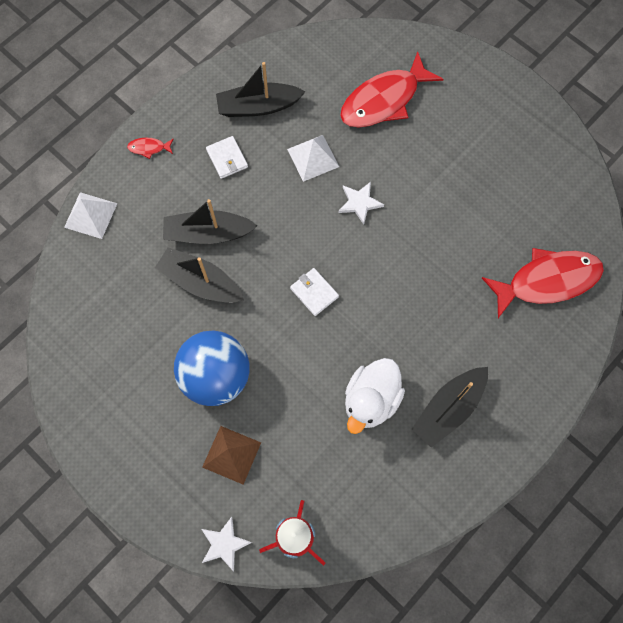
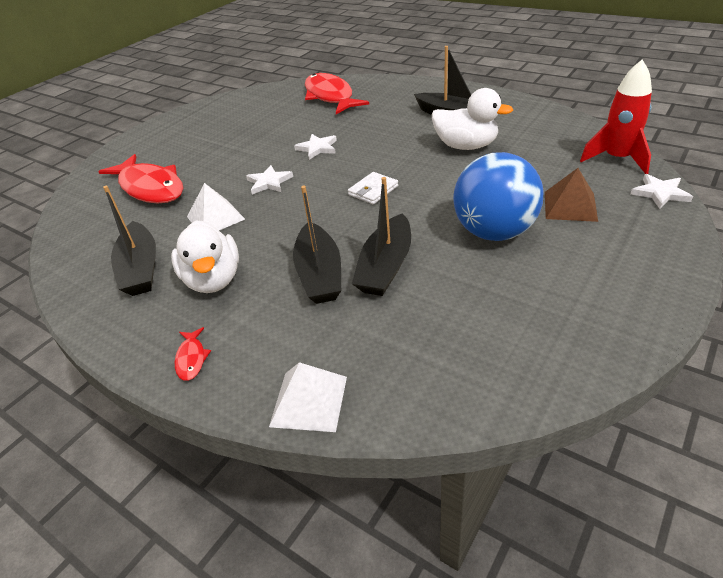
camera: 95 degrees left, 30 degrees down
(227, 158) = (213, 279): white wallet -> white duck
(415, 253) = (317, 148): none -> white star

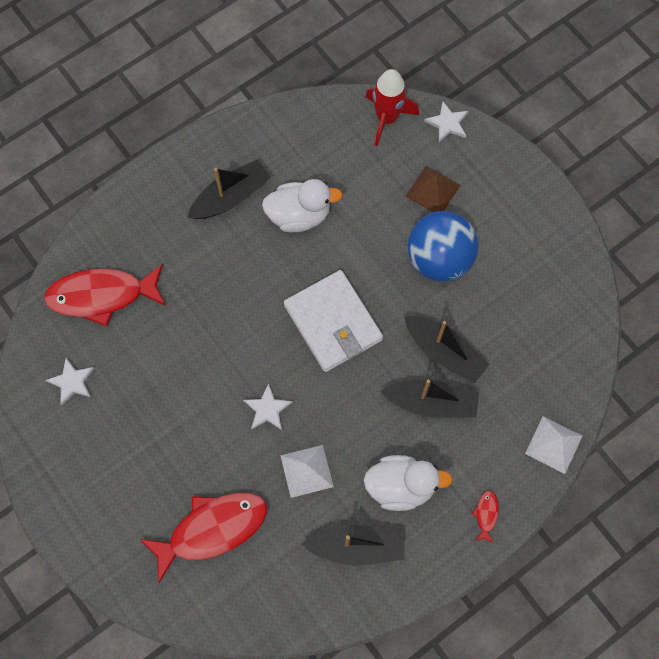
camera: 75 degrees left, 30 degrees up
(191, 358) = (486, 514): red fish -> red fish turned 90 degrees counterclockwise
(317, 148) = (223, 346): white star -> white star (72, 382)
(373, 190) = (332, 323): white wallet -> white wallet, size x2.13
(466, 146) = (299, 215): white duck -> white duck turned 45 degrees clockwise

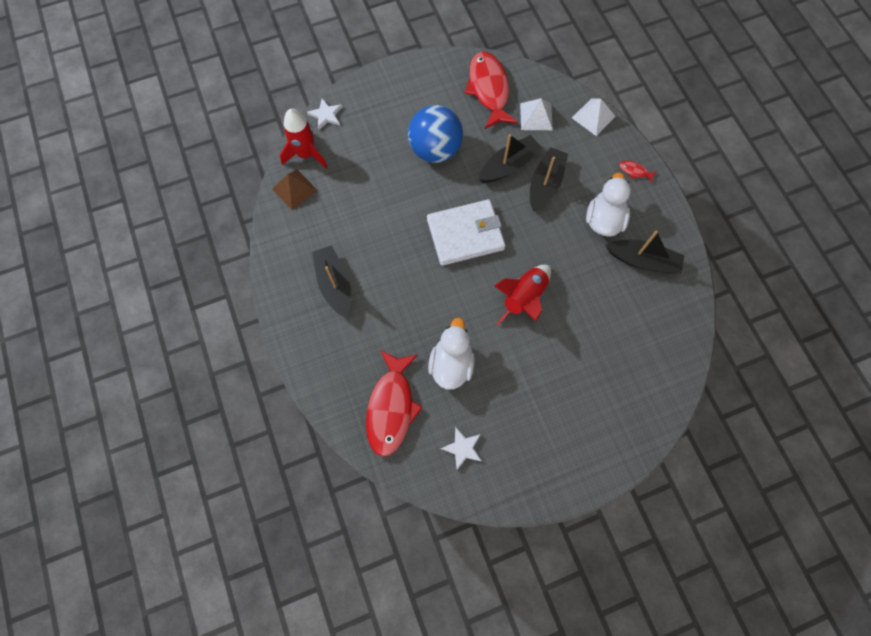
camera: 75 degrees left, 0 degrees up
(212, 529) = (611, 361): red fish -> red fish (489, 90)
(267, 409) = (523, 298): white star -> red rocket
(299, 215) = (368, 237): white duck -> white duck (451, 364)
(306, 471) = (579, 281): white pyramid -> white pyramid (536, 116)
(357, 547) = (643, 260): black boat -> black boat turned 90 degrees clockwise
(433, 190) = (378, 139): brown pyramid -> brown pyramid (294, 189)

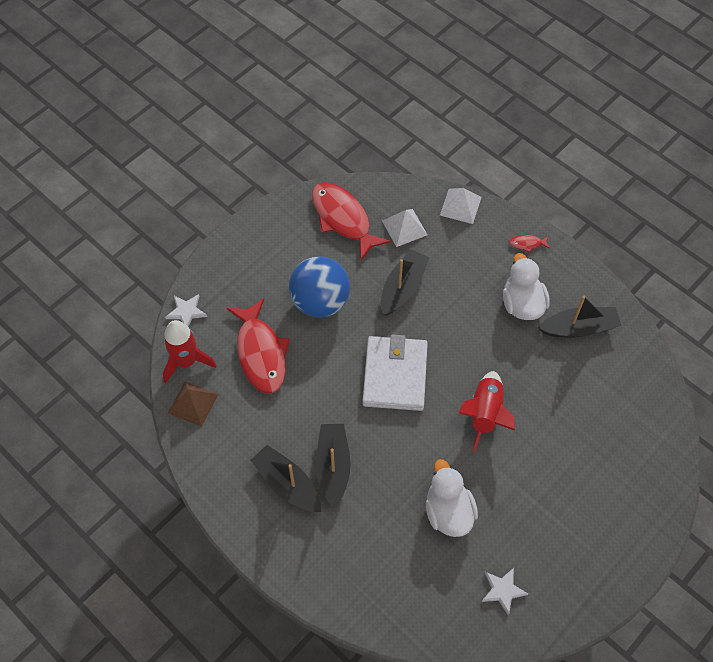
camera: 25 degrees left, 10 degrees down
(391, 407) = (411, 583): red fish -> red fish (261, 353)
(465, 234) = (395, 375): white wallet -> white wallet turned 45 degrees counterclockwise
(545, 184) = (448, 291): black boat -> black boat (333, 466)

